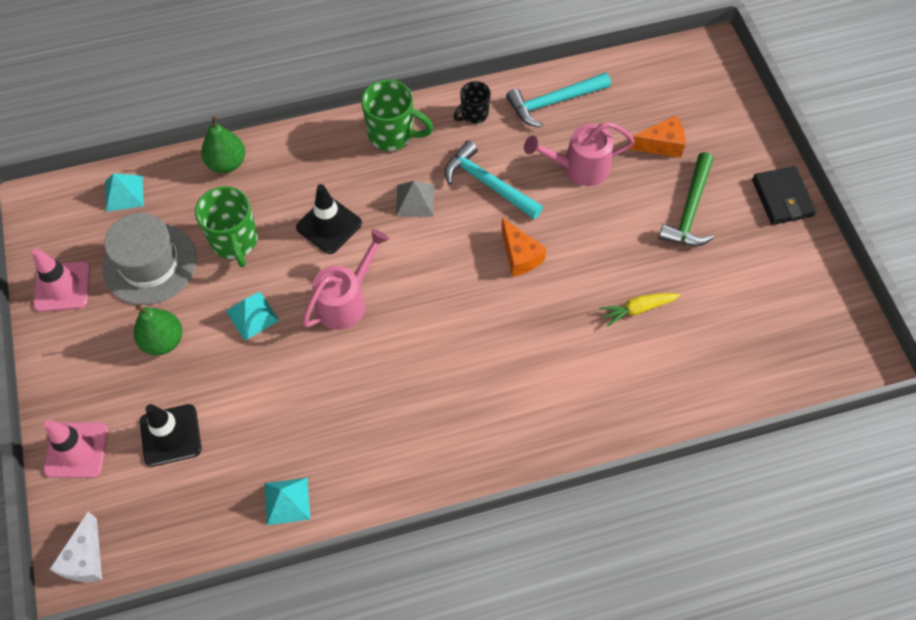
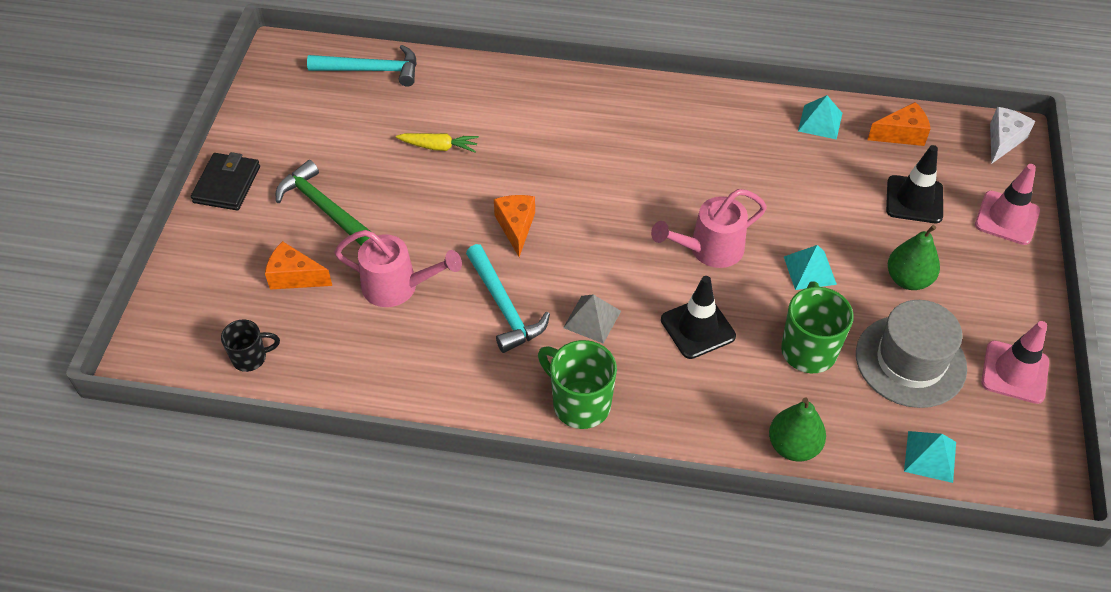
camera: 155 degrees left, 10 degrees down
(197, 520) = (901, 134): none -> orange cheese
(473, 114) = (472, 391): black mug -> black mug (251, 358)
(553, 102) = (371, 369): turquoise hammer -> turquoise hammer (371, 70)
(689, 210) = (322, 206): green hammer -> green hammer turned 90 degrees counterclockwise

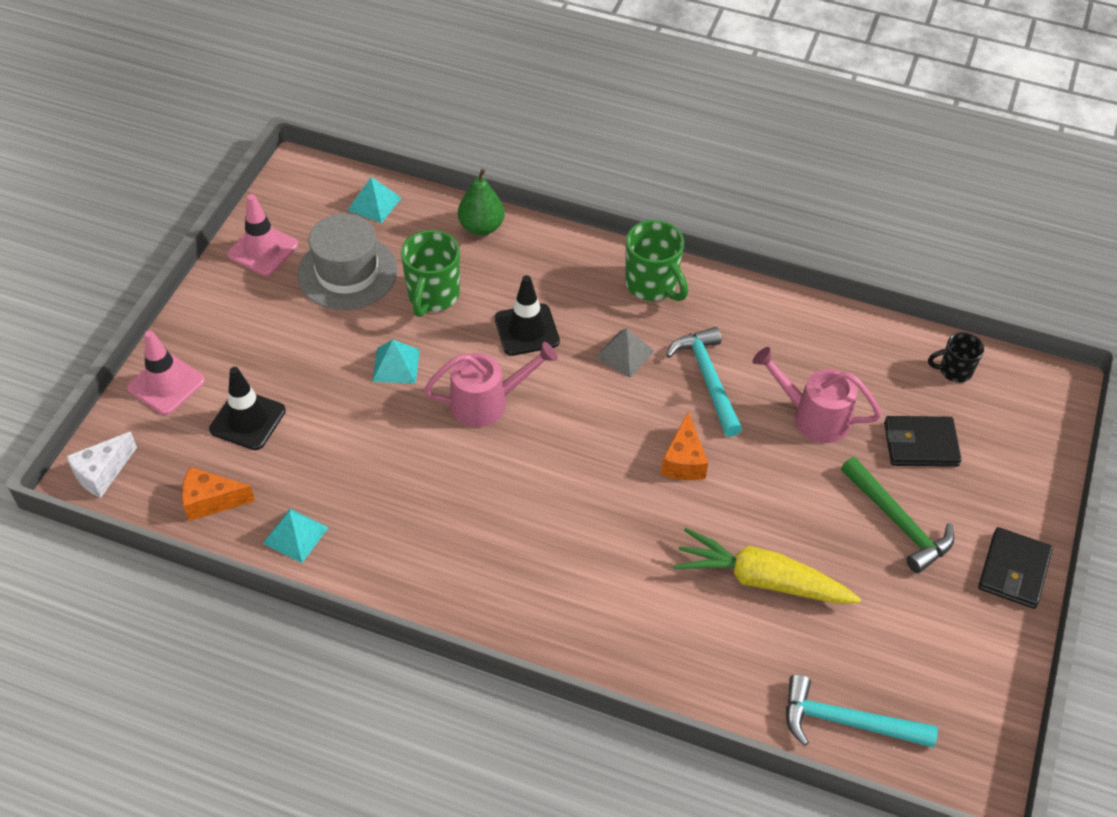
camera: 170 degrees left, 0 degrees up
(295, 277) = (920, 444): orange cheese -> black wallet
(439, 147) = (761, 580): yellow carrot -> yellow carrot, size x1.83
(908, 279) = (305, 341): green pear -> none

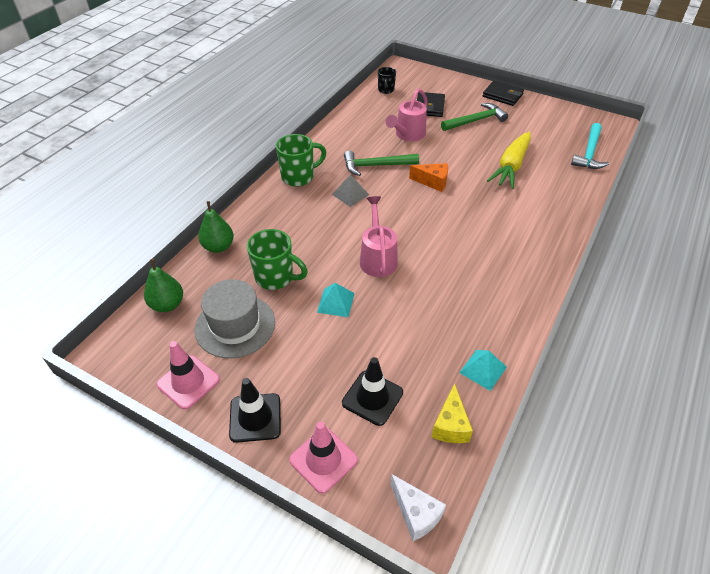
camera: 80 degrees left, 5 degrees down
(211, 501) = (450, 425): orange cheese -> yellow cheese
(374, 203) = (167, 304): turquoise pyramid -> green pear
(526, 330) = (320, 234): black traffic cone -> black traffic cone (255, 417)
(708, 379) = (376, 166): turquoise hammer -> green hammer

